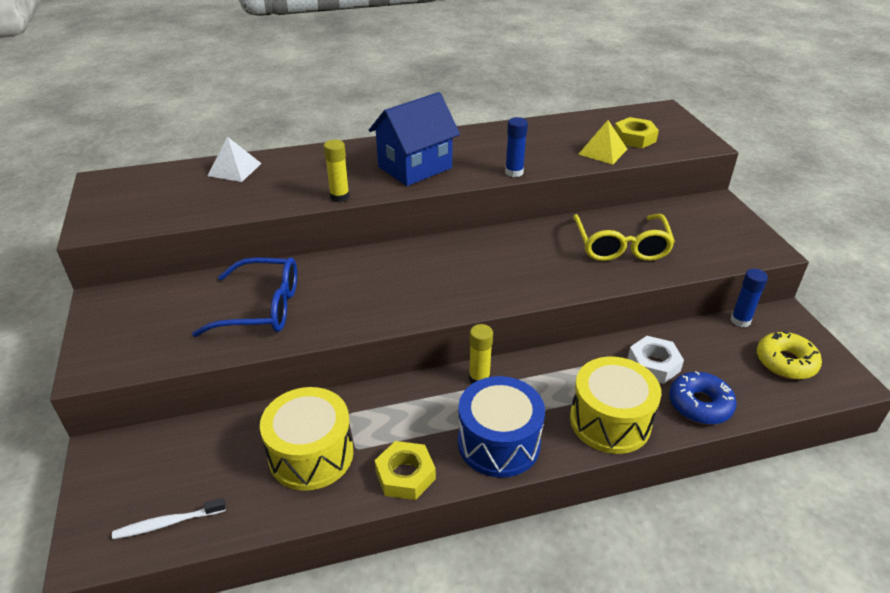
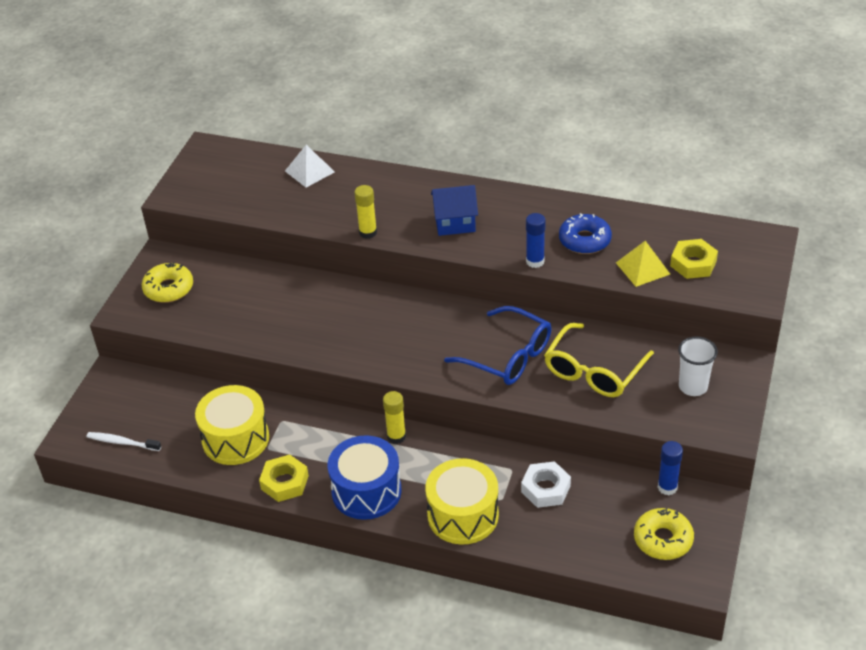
camera: 35 degrees right, 5 degrees up
(134, 326) = (169, 289): none -> yellow donut
(262, 308) = (262, 309): blue glasses -> blue glasses (508, 356)
(415, 167) = (455, 223): blue house -> blue house, size x0.66
(700, 404) = (547, 537): blue donut -> blue donut (584, 240)
(705, 230) = (693, 387): none -> white cup

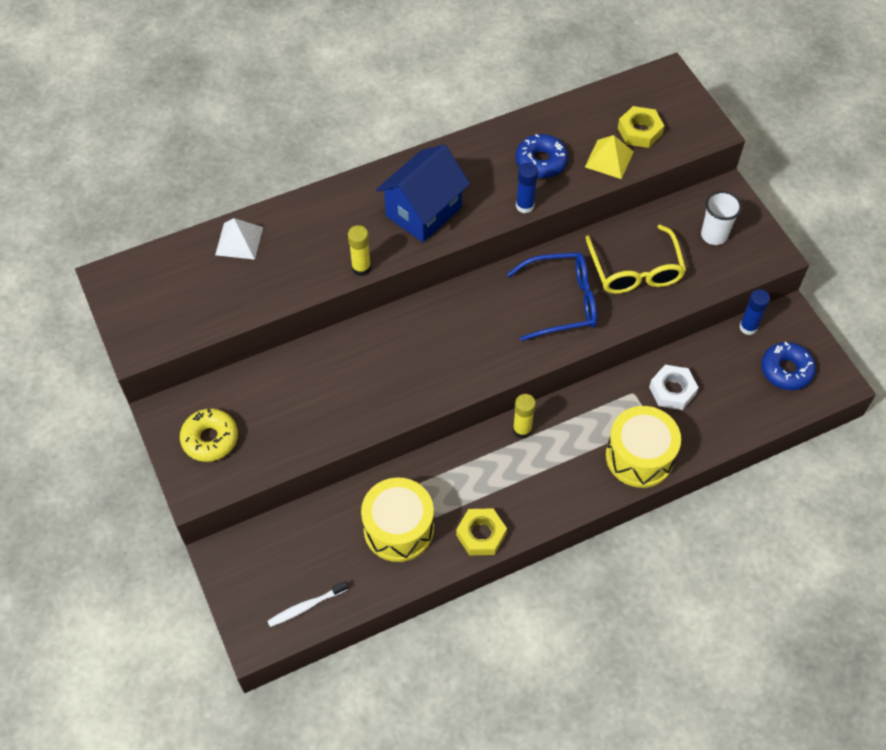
camera: 45 degrees left, 15 degrees up
(366, 491) = (550, 492): blue drum -> none
(455, 223) = (423, 212): blue house -> blue house, size x1.51
(663, 539) = (786, 370): yellow donut -> blue donut

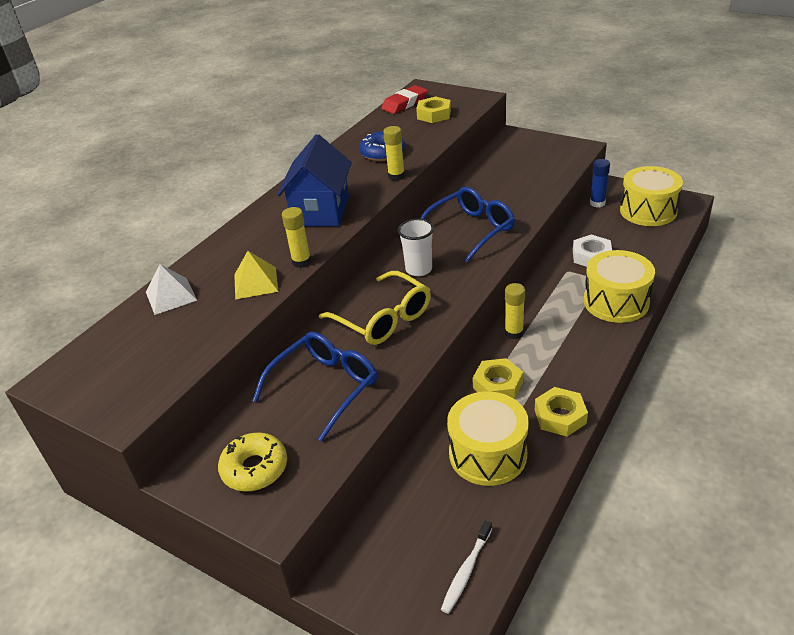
camera: 30 degrees left, 20 degrees down
(308, 398) = (325, 387): none -> blue glasses
(461, 472) = (497, 385): none -> yellow nut
(525, 206) = (396, 176): blue glue stick -> yellow glue stick
(609, 159) = (429, 133): yellow pyramid -> yellow pyramid (255, 282)
(628, 93) = (404, 103): none -> red eraser
(635, 271) = (502, 192): yellow glasses -> yellow glasses (383, 319)
(714, 235) = (531, 155): white cup -> white cup (418, 269)
(786, 370) = (648, 211): blue donut -> yellow drum

